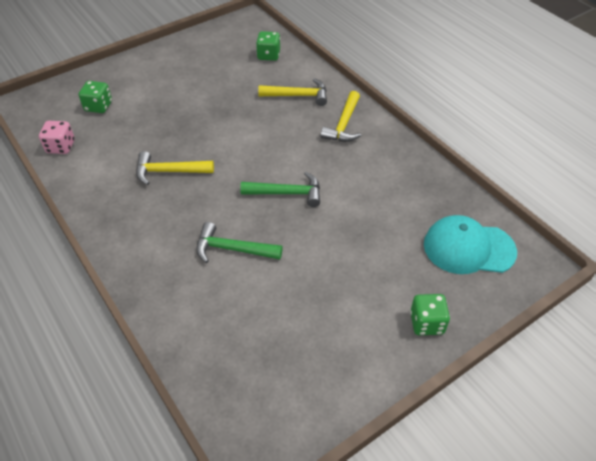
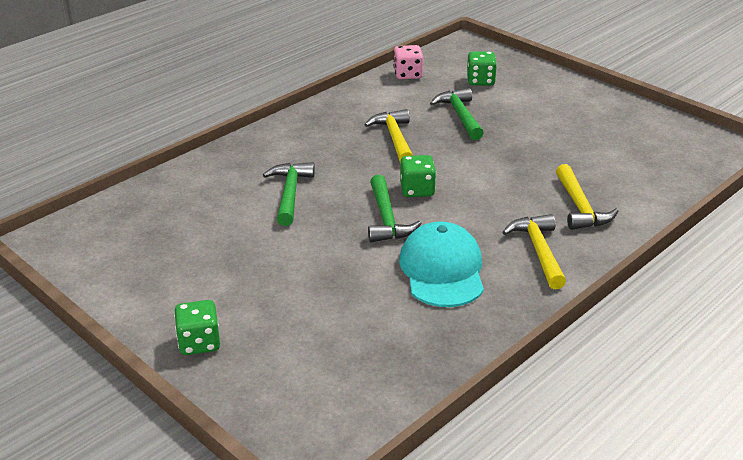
camera: 80 degrees right, 15 degrees down
(150, 128) = (460, 116): none -> green hammer
(268, 55) = (655, 173): green dice -> green dice (417, 190)
(343, 124) = (539, 251): yellow hammer -> yellow hammer turned 75 degrees clockwise
(468, 248) = (329, 379): turquoise cap -> turquoise cap (442, 270)

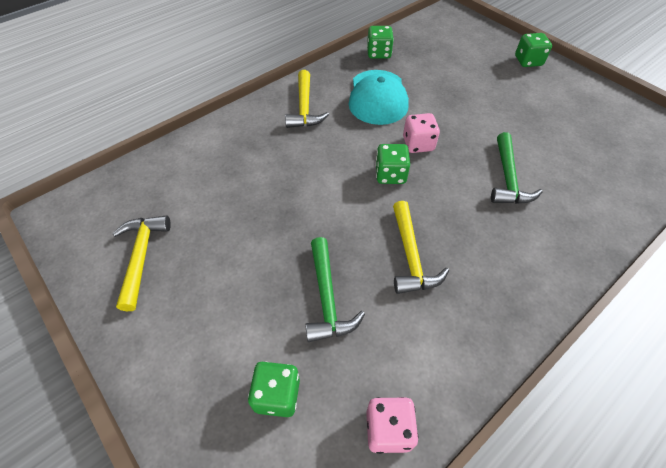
camera: 175 degrees left, 20 degrees up
(386, 219) = (418, 144): green hammer -> pink dice
(451, 342) = (378, 53): none -> green dice
(579, 207) = (253, 146): yellow hammer -> yellow hammer (142, 257)

